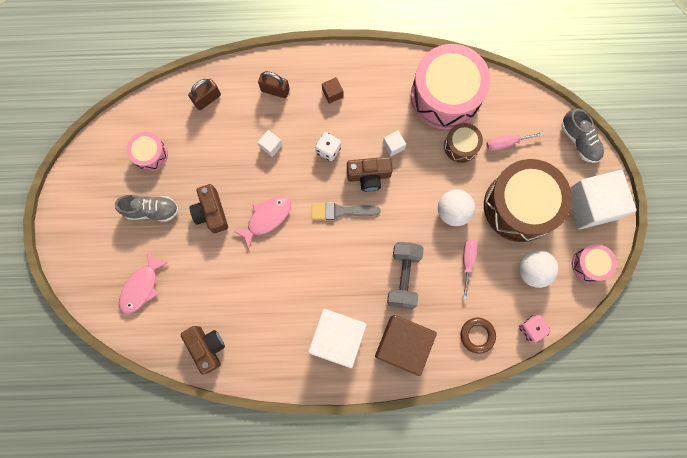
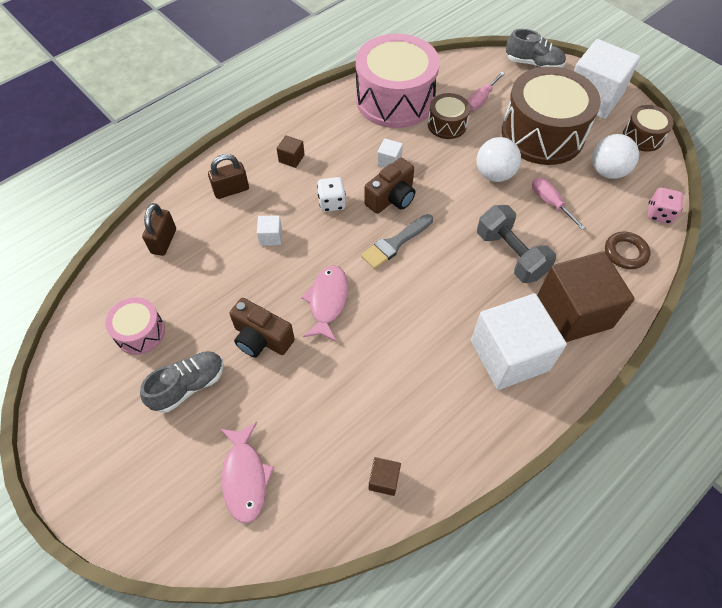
camera: 40 degrees left, 20 degrees down
(207, 347) = (384, 480): brown camera -> brown cube
(589, 265) = (642, 137): pink drum -> brown drum

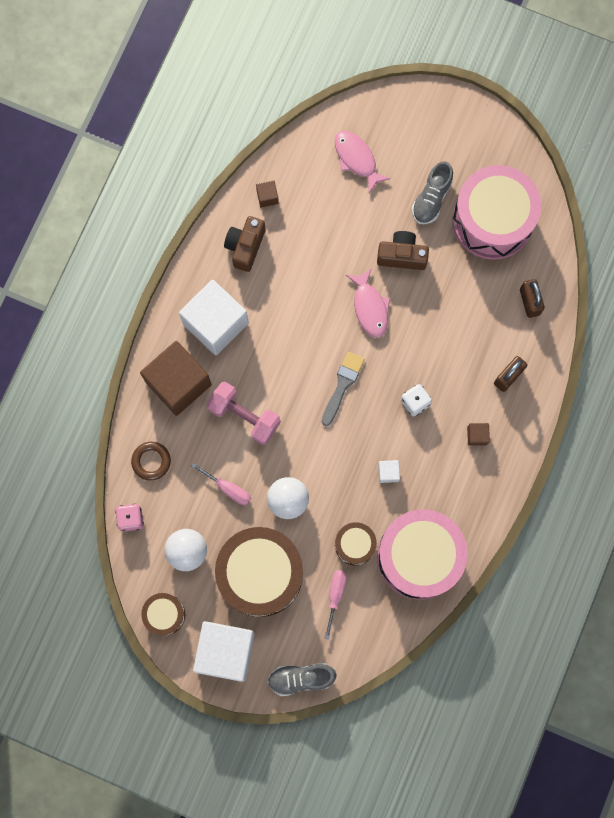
camera: 155 degrees right, 20 degrees up
(140, 332) = (492, 220): pink drum -> pink drum, size x2.07
(271, 237) = (446, 345): white cube -> none
(391, 198) = (366, 431): brown camera -> brown camera (245, 247)
(510, 255) = (244, 416): grey dumbbell -> pink dumbbell

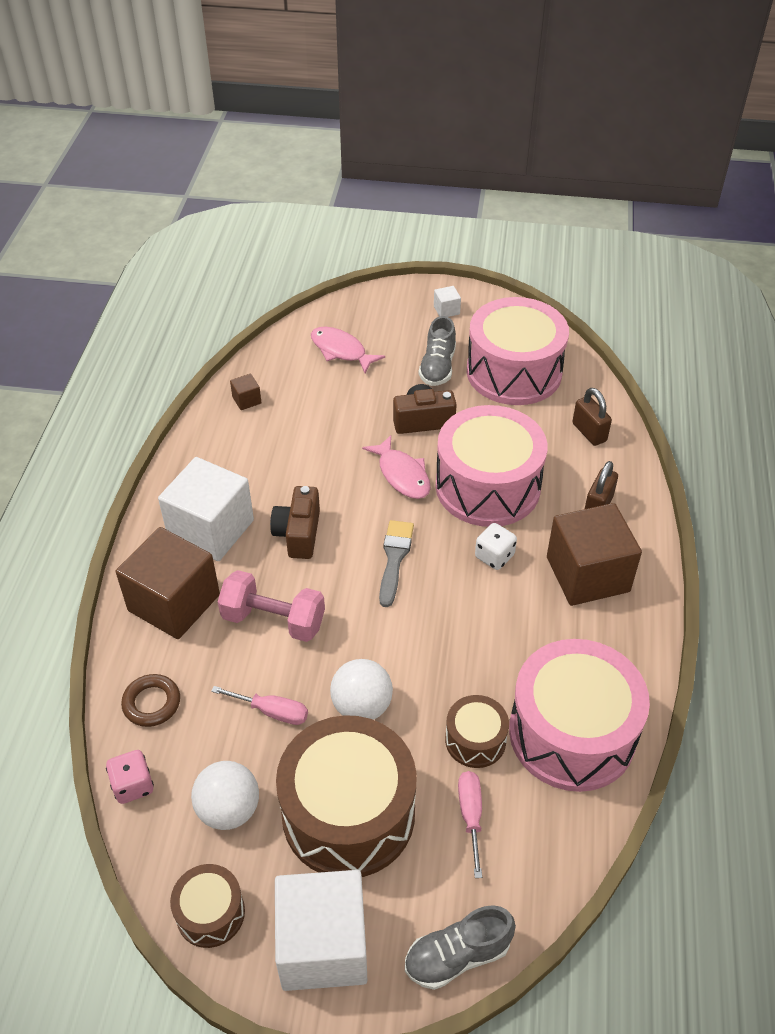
camera: 15 degrees left, 30 degrees down
(245, 247) = (231, 448): brown camera -> brown camera (298, 534)
(388, 472) = (489, 641): white cube -> white cube (446, 310)
(431, 336) = (487, 486): none -> pink drum
(477, 435) = (587, 574): brown cube -> brown cube, size x2.49

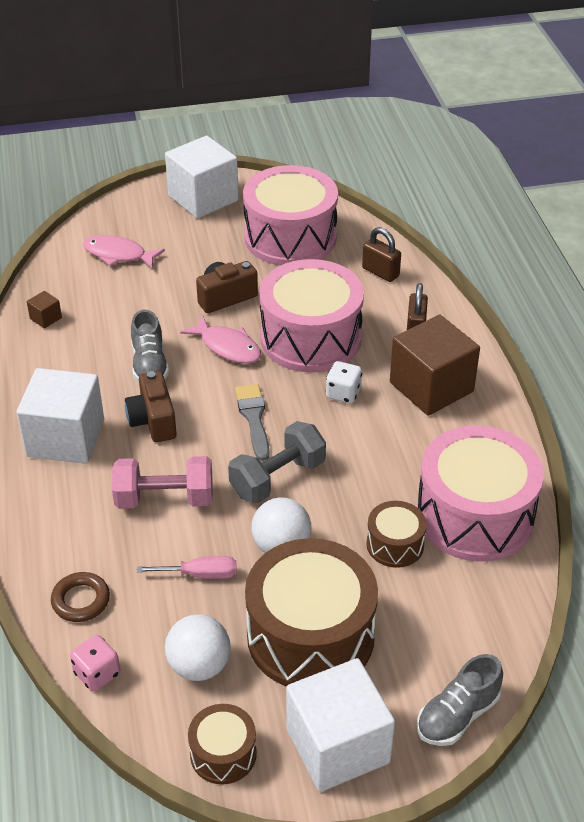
camera: 20 degrees left, 5 degrees down
(174, 603) = (60, 510): brown cube -> none
(390, 630) = (277, 478): none -> grey dumbbell
(437, 367) = (218, 249): grey shoe -> grey shoe (149, 365)
(446, 310) = (203, 198): white cube -> white cube, size x2.49
(471, 815) = (418, 605): pink screwdriver -> none

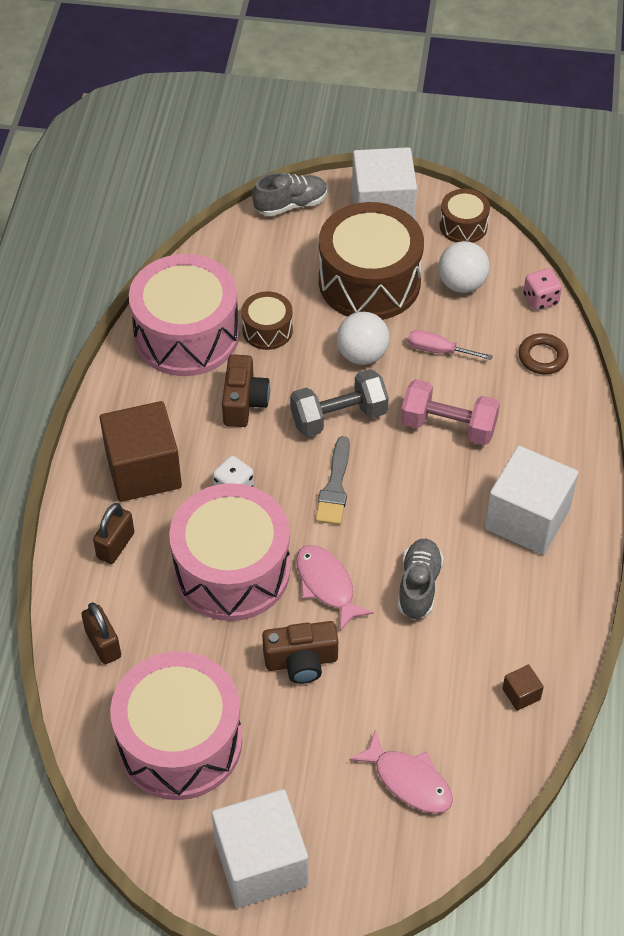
camera: 160 degrees left, 10 degrees up
(153, 420) = (435, 513): brown camera -> brown camera (244, 402)

